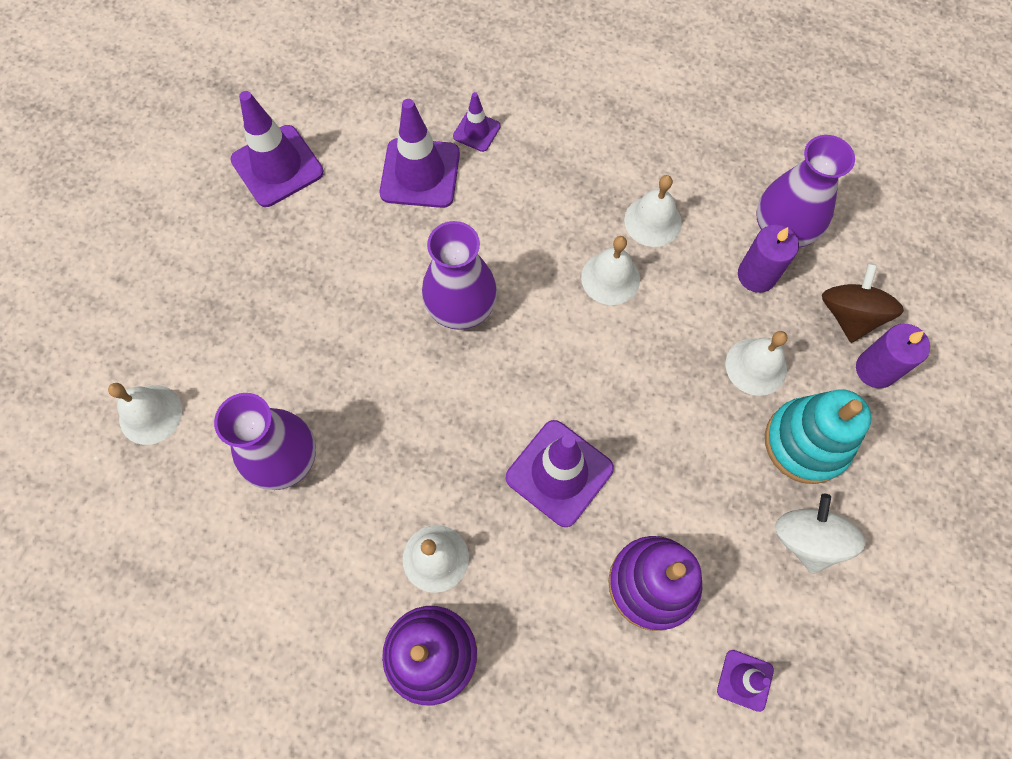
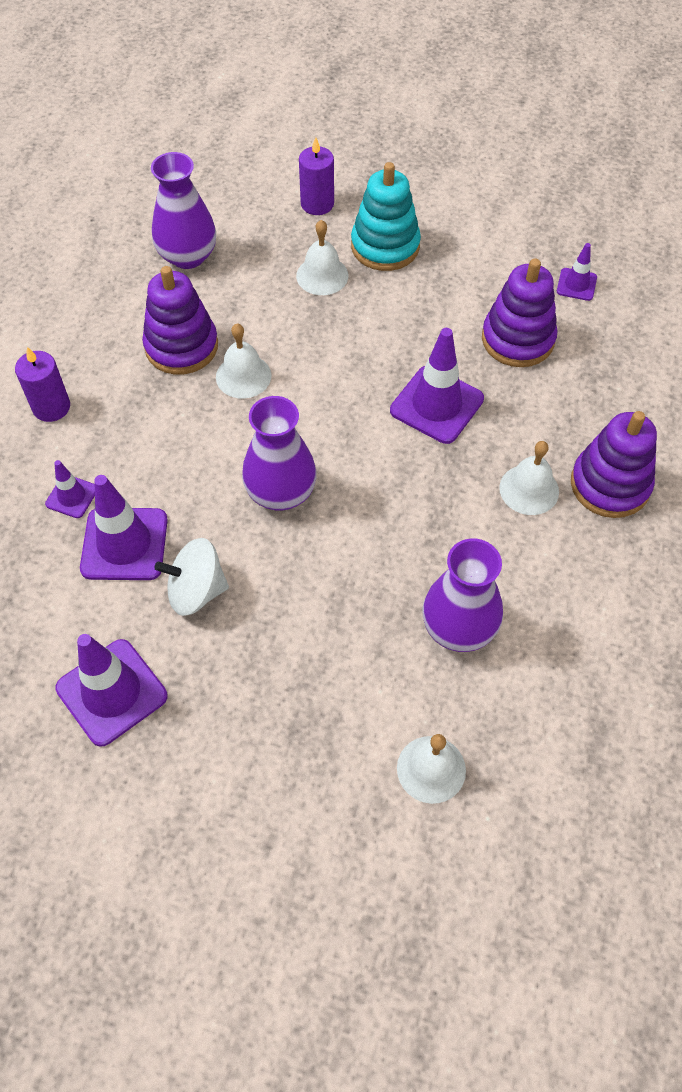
camera: 95 degrees left, 10 degrees down
(652, 221) = (181, 346): white bell -> purple stacking toy
(756, 275) = (235, 274): purple candle -> purple candle (51, 407)
(807, 539) = (463, 247): white spinning top -> white spinning top (196, 591)
(849, 315) = (270, 217): brown spinning top -> none

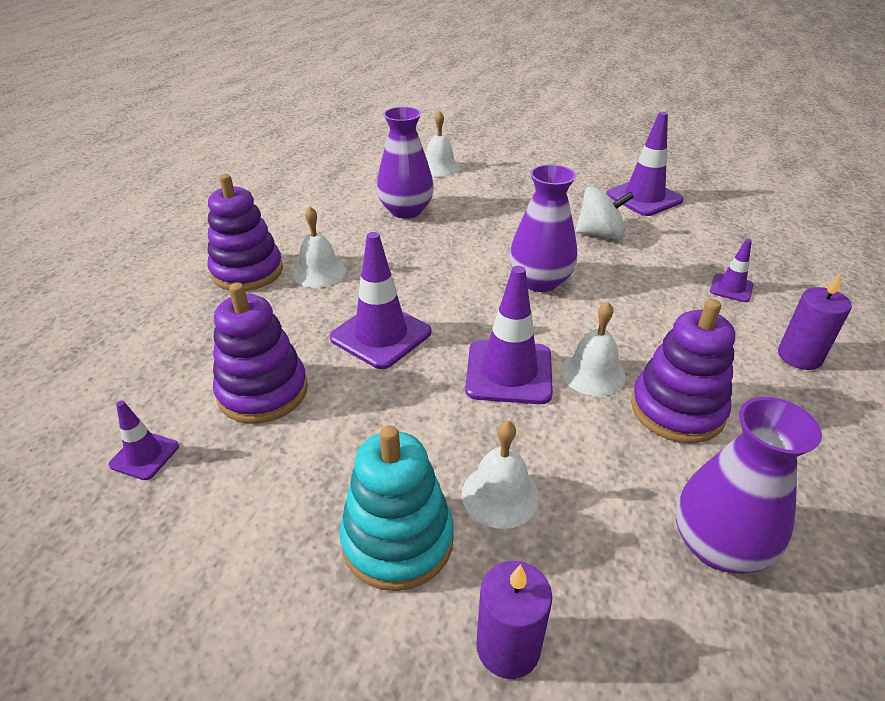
camera: 175 degrees left, 20 degrees down
(124, 544) = (668, 259): purple traffic cone -> purple traffic cone (509, 372)

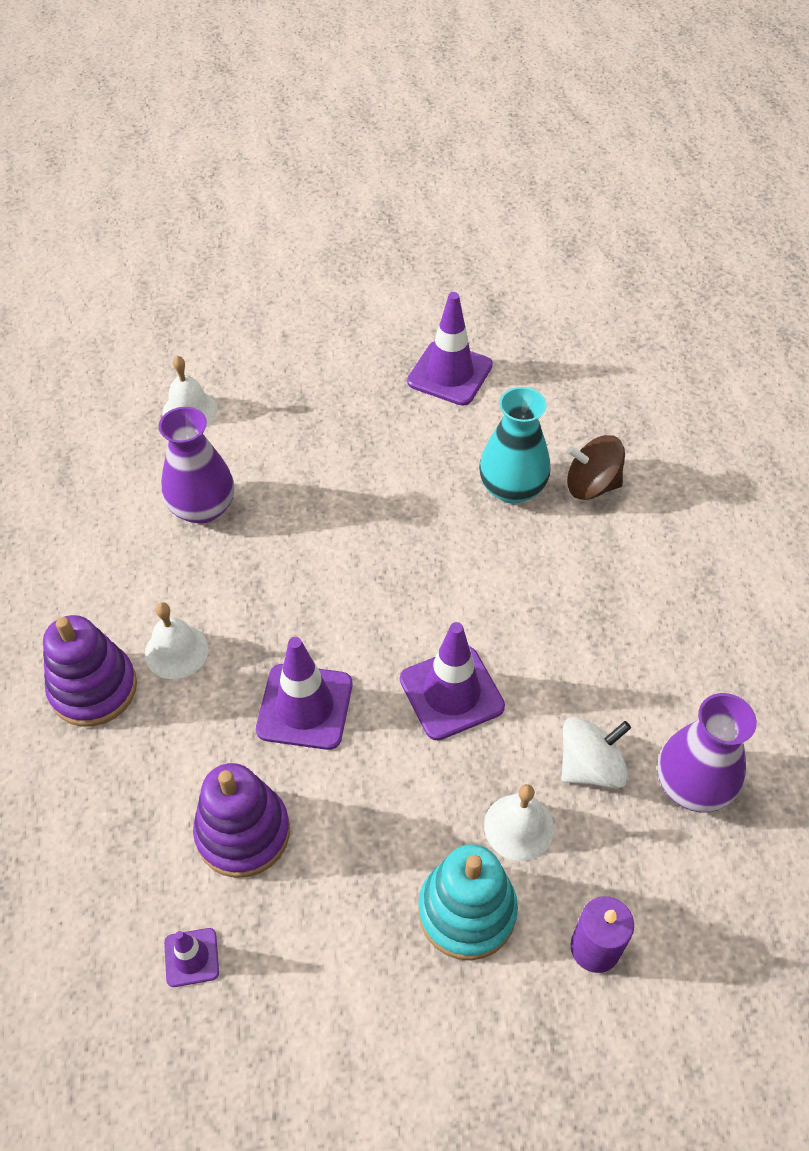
camera: 30 degrees left, 15 degrees up
(540, 281) = (413, 558): purple vase -> none
(592, 373) = (523, 657): white bell -> none
(600, 234) = (434, 456): white spinning top -> white spinning top (590, 766)
(654, 269) = (512, 488): none -> turquoise vase
(677, 409) = (609, 664): purple stacking toy -> none
(731, 288) = (591, 485): purple traffic cone -> brown spinning top
(799, 356) = (679, 552): purple candle -> none

